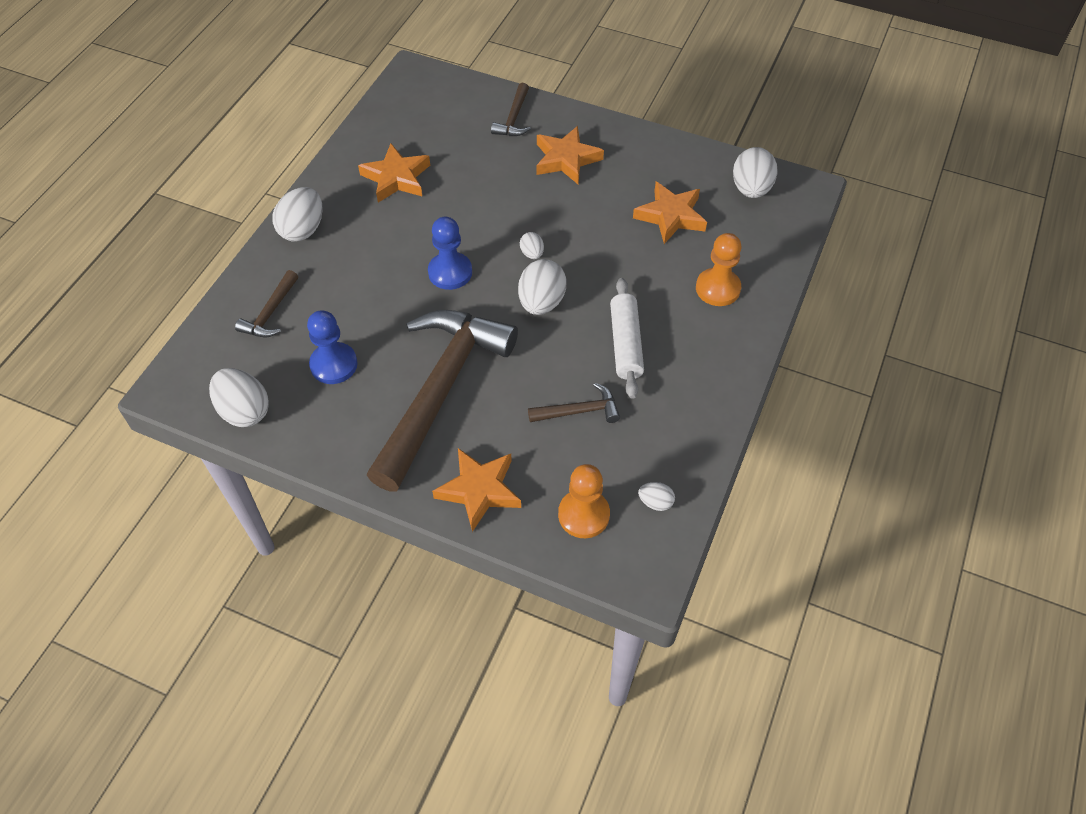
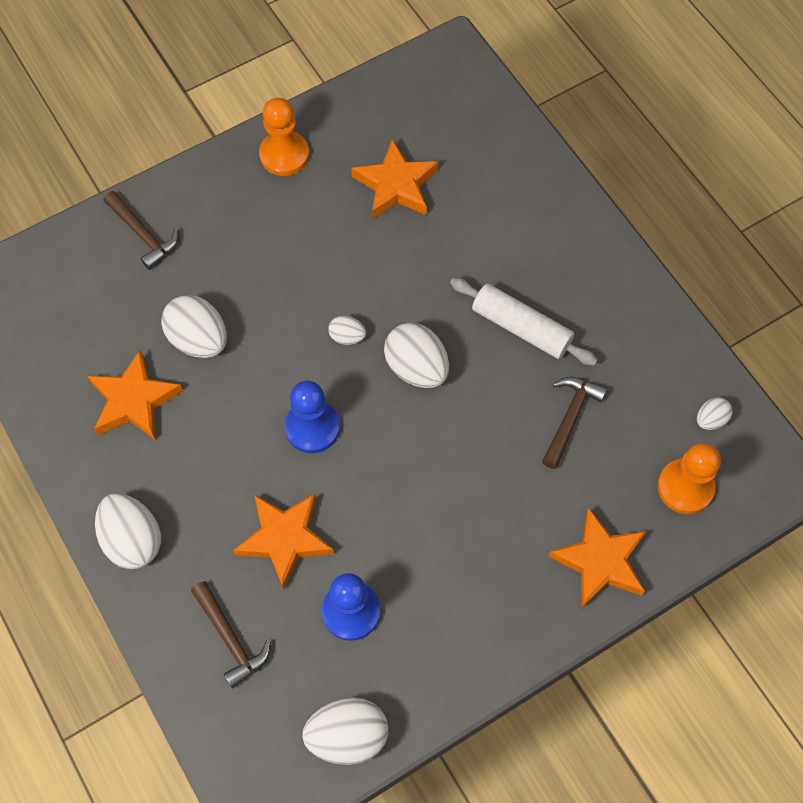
camera: 55 degrees left, 10 degrees up
(440, 390) = (458, 526): brown hammer -> none
(566, 159) = (244, 224): orange star -> orange star (285, 539)
(718, 288) = (514, 208): orange pawn -> orange pawn (284, 155)
(751, 189) = (416, 97): white egg -> white egg (199, 339)

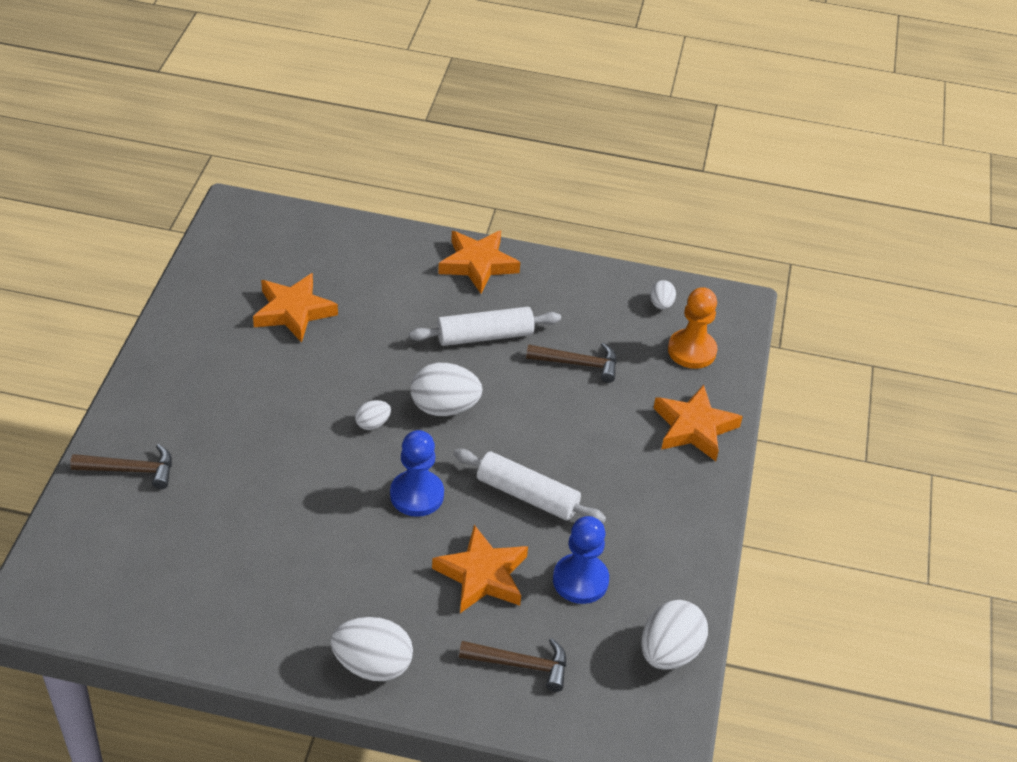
camera: 50 degrees left, 20 degrees down
(134, 400) = (260, 579): orange star -> orange star (478, 264)
(199, 339) = (262, 504): white egg -> none
(284, 155) = (183, 346): orange pawn -> none
(393, 501) = (527, 495): none -> white rolling pin
(570, 418) = (578, 364): brown hammer -> brown hammer turned 120 degrees clockwise

